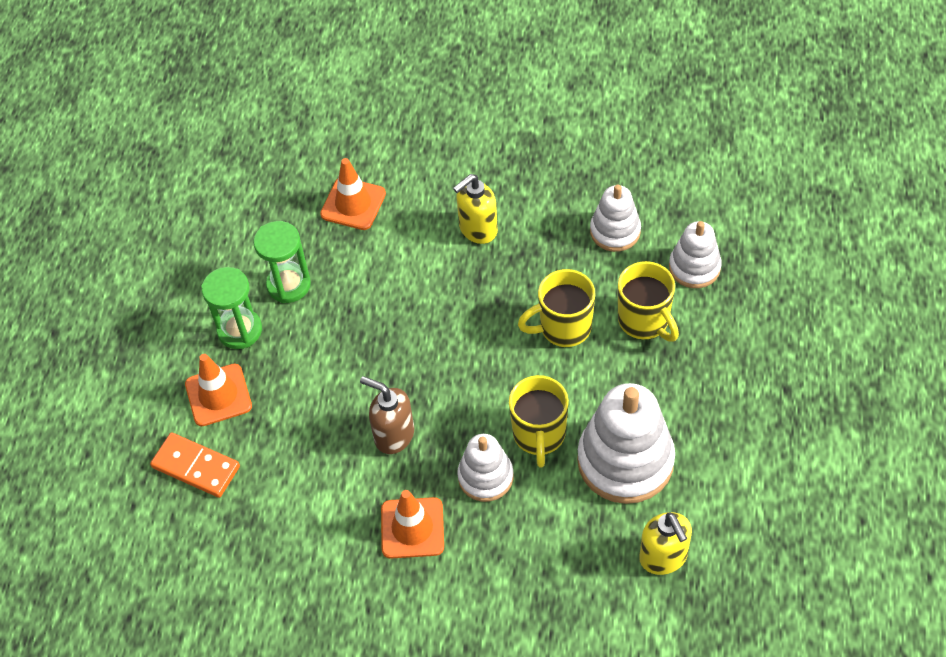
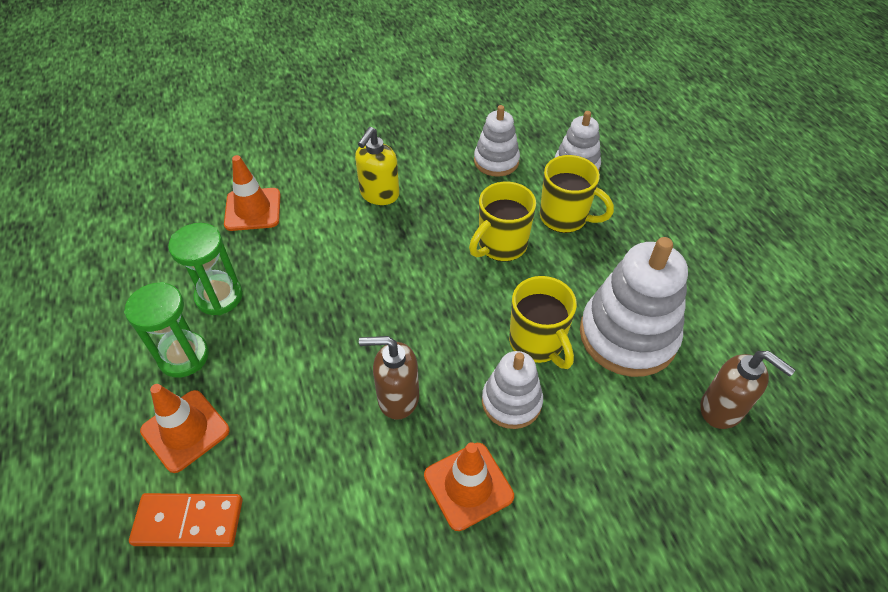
camera: 30 degrees left, 5 degrees down
(663, 557) = (722, 409): yellow soap dispenser -> brown soap dispenser

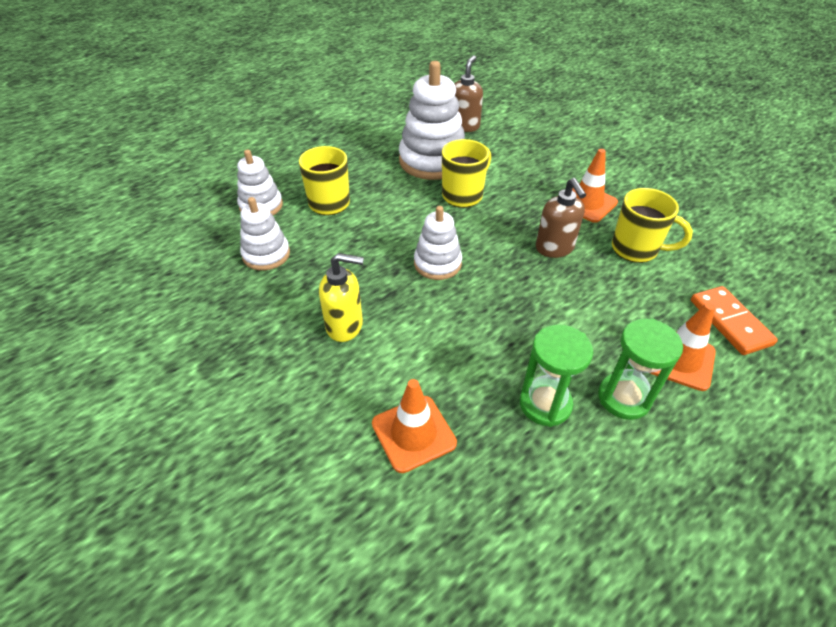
camera: 110 degrees left, 5 degrees down
(501, 245) = (378, 230): yellow mug -> yellow mug (636, 249)
(511, 402) = (517, 198): white stacking toy -> white stacking toy (437, 263)

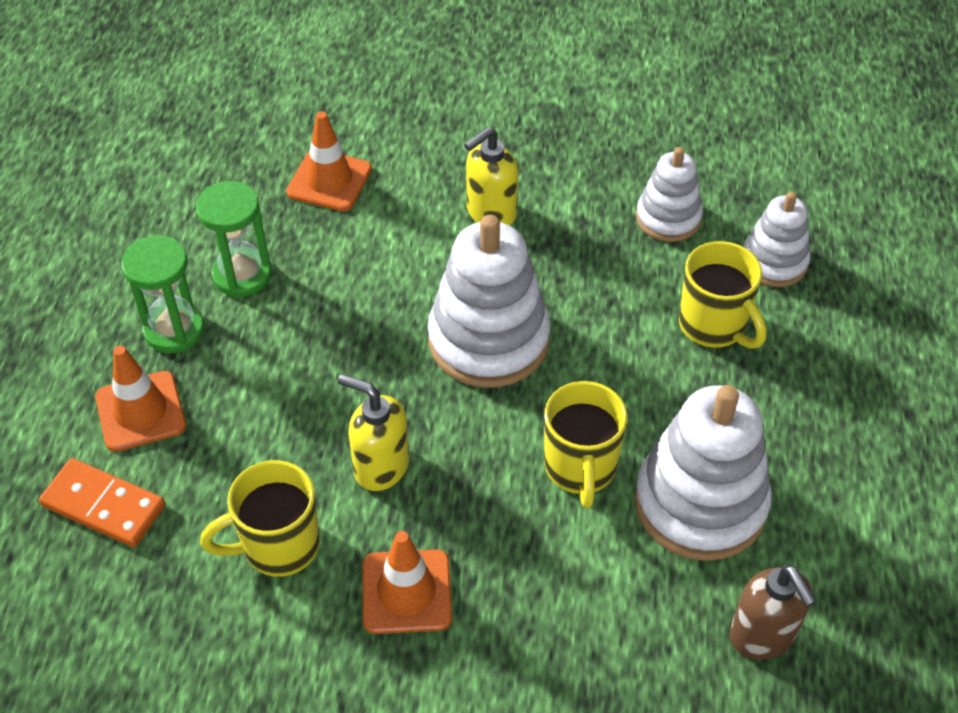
camera: 135 degrees right, 5 degrees up
(437, 263) = (488, 340): white stacking toy -> white stacking toy, size x1.73
(554, 248) = (380, 466): brown soap dispenser -> yellow soap dispenser

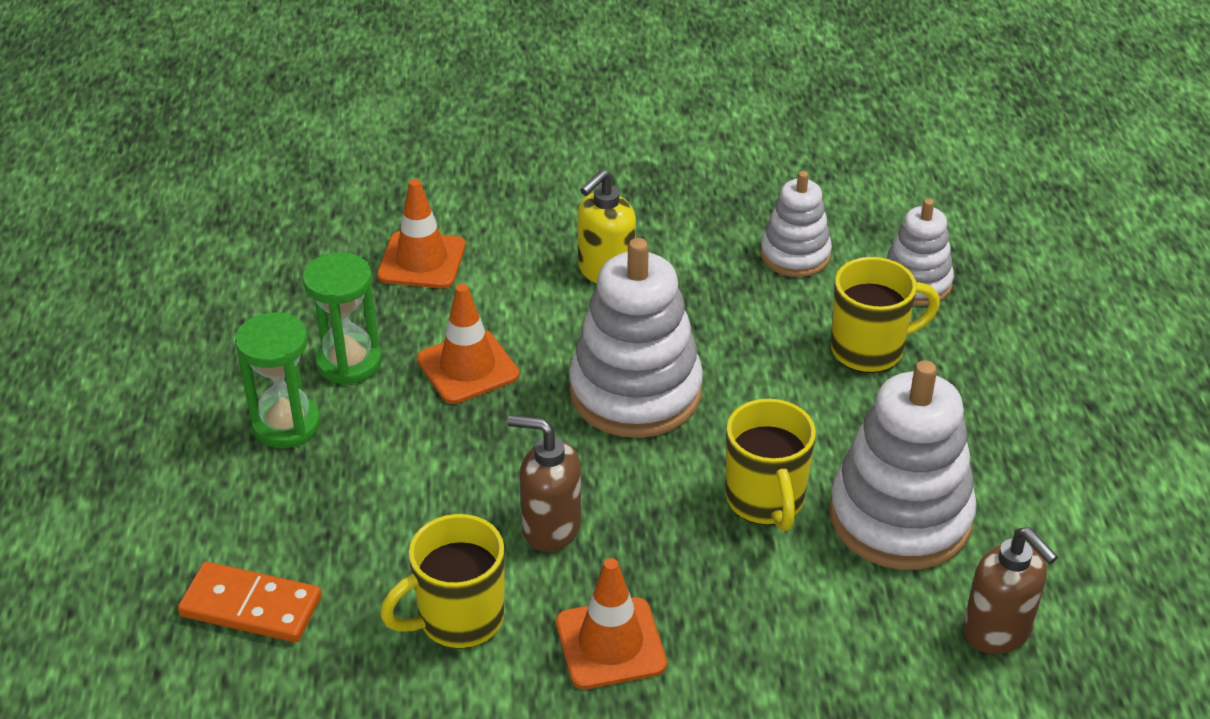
camera: 10 degrees left, 10 degrees down
(141, 411) = (269, 509): orange traffic cone -> orange traffic cone (467, 367)
(380, 466) = (550, 527): yellow soap dispenser -> brown soap dispenser
(714, 326) = (869, 350): yellow mug -> yellow mug turned 60 degrees counterclockwise

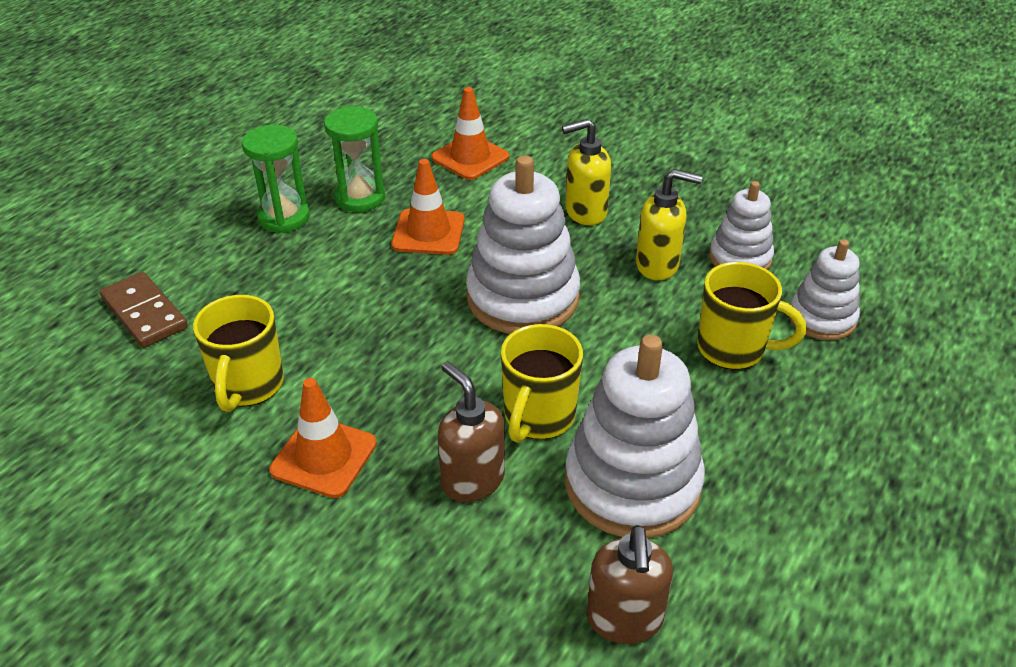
camera: 35 degrees right, 0 degrees up
(251, 606) = (145, 313): orange domino -> brown domino
(458, 619) = (248, 386): yellow mug -> yellow mug turned 90 degrees counterclockwise
(550, 527) = (370, 358): brown soap dispenser -> brown soap dispenser (472, 480)
(728, 297) = (658, 265): none -> yellow soap dispenser

